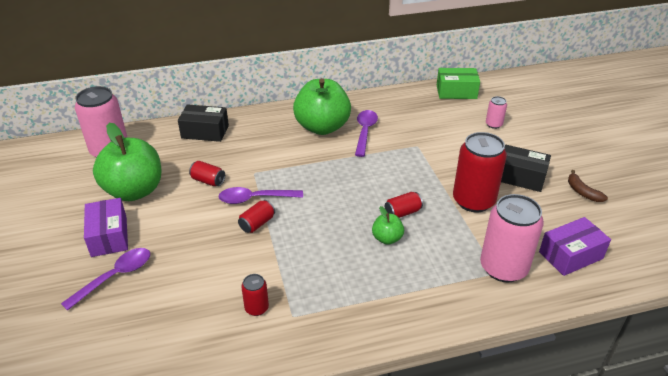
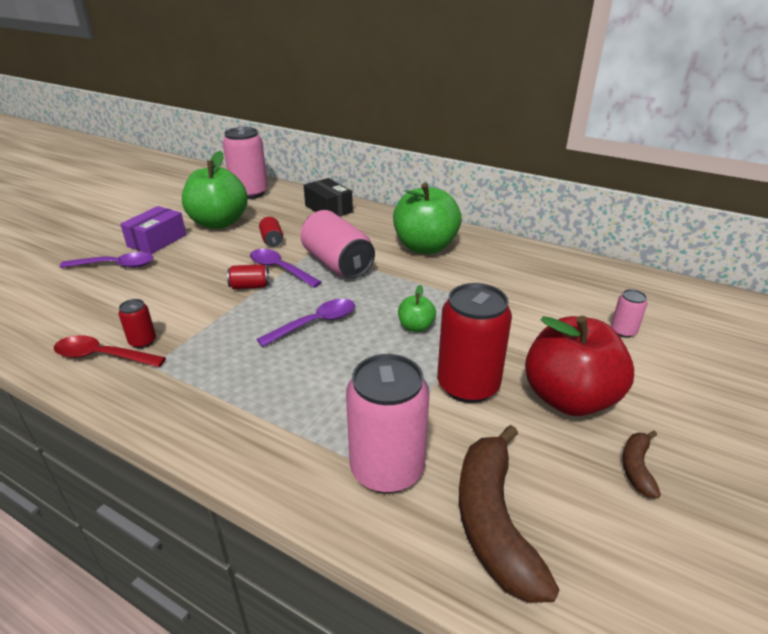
camera: 45 degrees right, 5 degrees down
(248, 337) = (102, 356): none -> red spoon
(287, 171) = (337, 264): none -> pink can
(365, 132) = (458, 268): purple spoon -> purple spoon (315, 323)
(387, 238) = (323, 361): green apple -> green apple (416, 327)
(402, 212) = (376, 350): red can -> none
(456, 92) = (625, 281): green box -> none
(520, 177) = (569, 398): black box -> red apple
(570, 255) = (493, 521): purple box -> brown banana

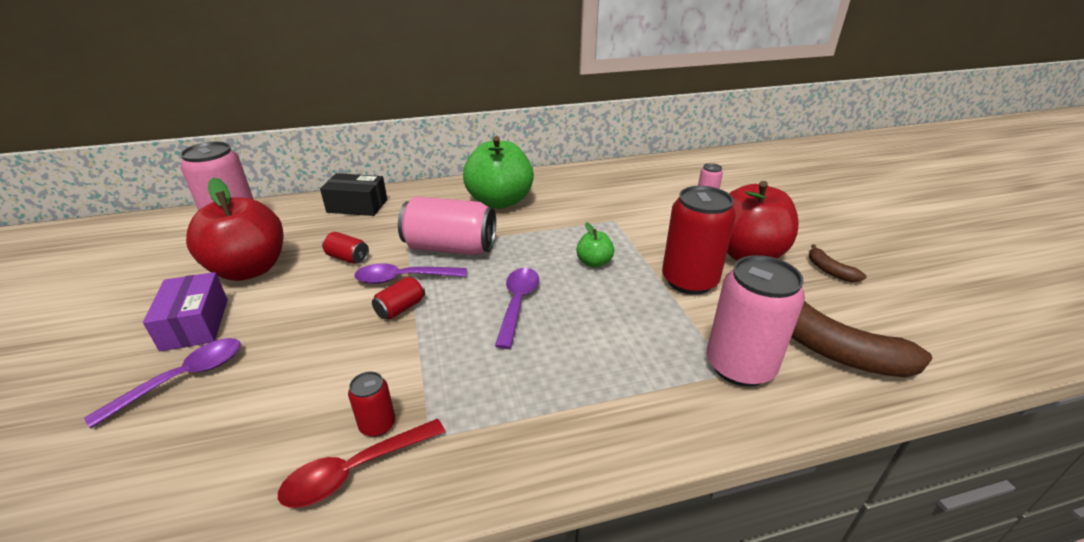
camera: 45 degrees left, 0 degrees up
(219, 223) = (249, 269): green apple -> red apple

